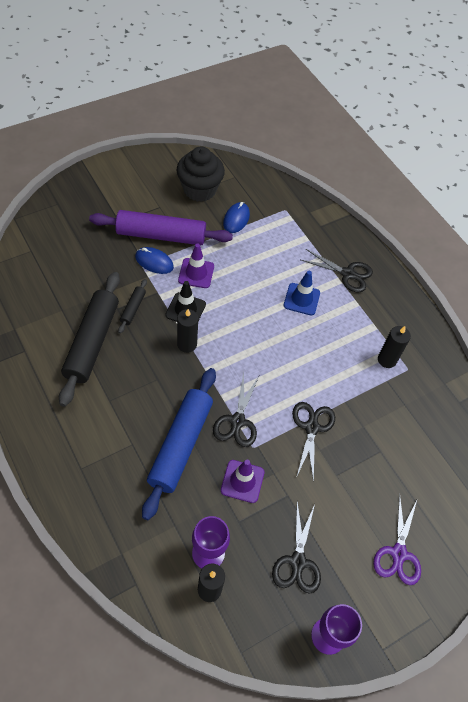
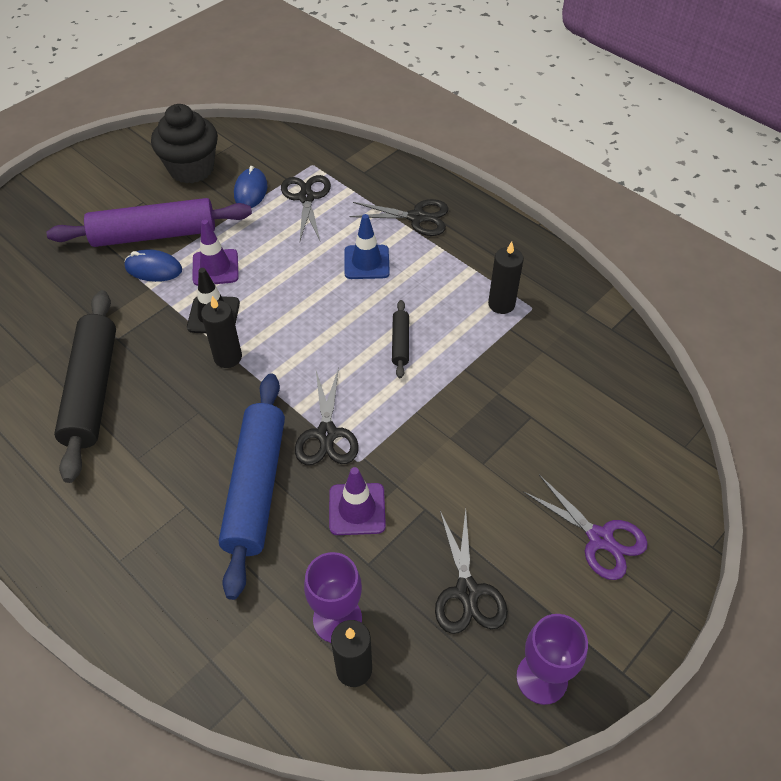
camera: 10 degrees left, 5 degrees down
(133, 308) = (140, 333): black rolling pin -> black rolling pin (400, 343)
(311, 427) = (430, 413): black scissors -> black scissors (306, 198)
(398, 553) = (600, 538): purple scissors -> purple scissors turned 45 degrees counterclockwise

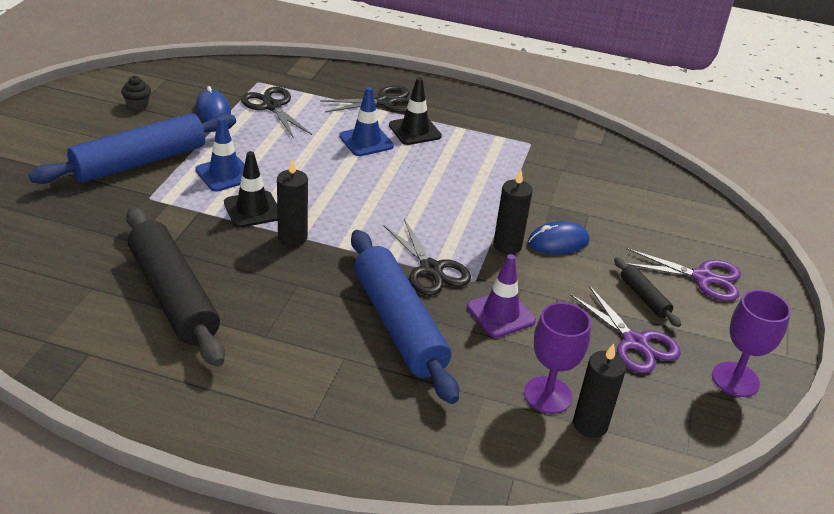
camera: 30 degrees left, 15 degrees down
(153, 269) = (161, 188): blue mouse -> blue mouse (558, 242)
(154, 235) = (140, 162): purple rolling pin -> blue rolling pin
(191, 169) = (138, 105): black cupcake -> black cupcake, size x0.42
(215, 268) = (225, 174): purple traffic cone -> blue traffic cone
(400, 343) = (442, 190): black rolling pin -> black rolling pin (644, 297)
(422, 261) = (415, 131): none -> black traffic cone
(467, 592) = (635, 342): black scissors -> purple scissors
(501, 304) = (504, 146): black candle -> black candle (507, 246)

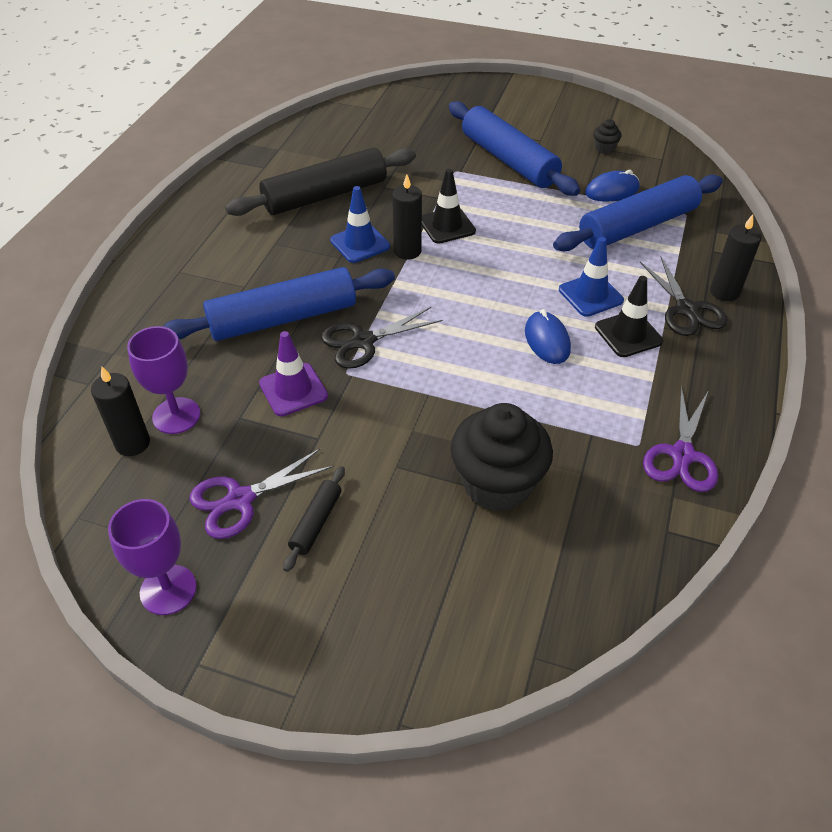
camera: 95 degrees right, 10 degrees up
(225, 174) = (501, 206): blue traffic cone -> blue traffic cone (360, 243)
(272, 106) = (637, 226): black scissors -> blue rolling pin
(507, 246) = (407, 403): black candle -> black candle (724, 292)
(558, 242) = (418, 450): blue mouse -> blue mouse (547, 340)
(581, 206) = (497, 484): none -> black cupcake
(644, 297) = (316, 522): black rolling pin -> black rolling pin turned 45 degrees counterclockwise
(702, 277) = (355, 598): purple scissors -> purple scissors (682, 455)

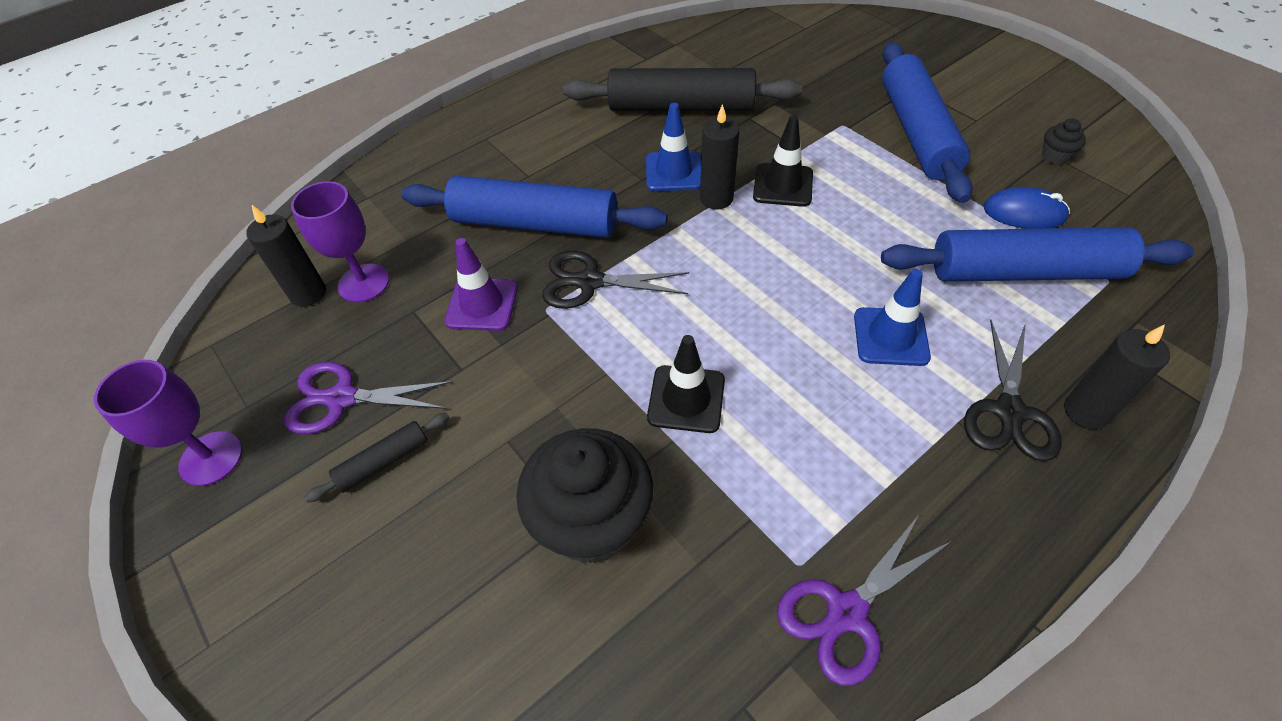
camera: 35 degrees right, 5 degrees up
(547, 340) = (790, 371): blue mouse -> none
(628, 334) = (901, 409): black traffic cone -> black traffic cone (686, 399)

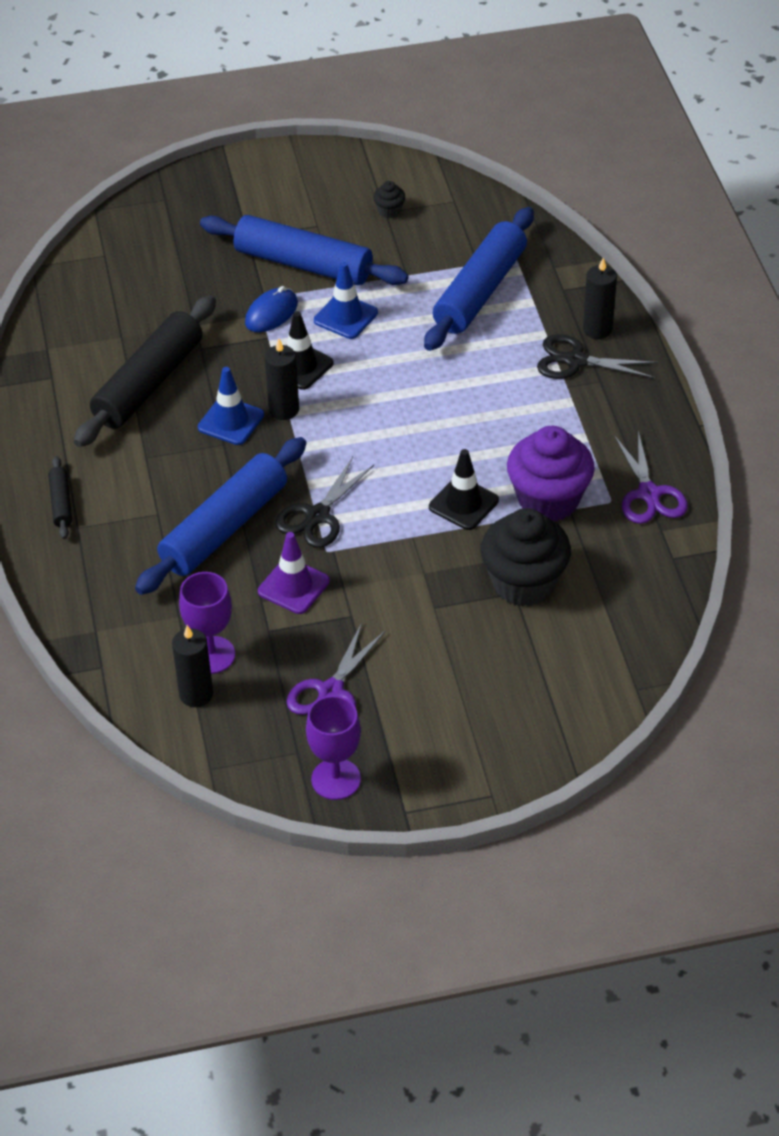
camera: 65 degrees left, 5 degrees down
(383, 462) = (407, 679): black rolling pin -> black rolling pin (61, 503)
(750, 487) = (548, 500): none -> purple cupcake
(890, 337) = (485, 382): blue traffic cone -> blue traffic cone (345, 317)
(1009, 412) = (576, 361): black scissors -> black scissors turned 150 degrees clockwise
(1024, 213) = (430, 259): blue mouse -> blue mouse (271, 313)

